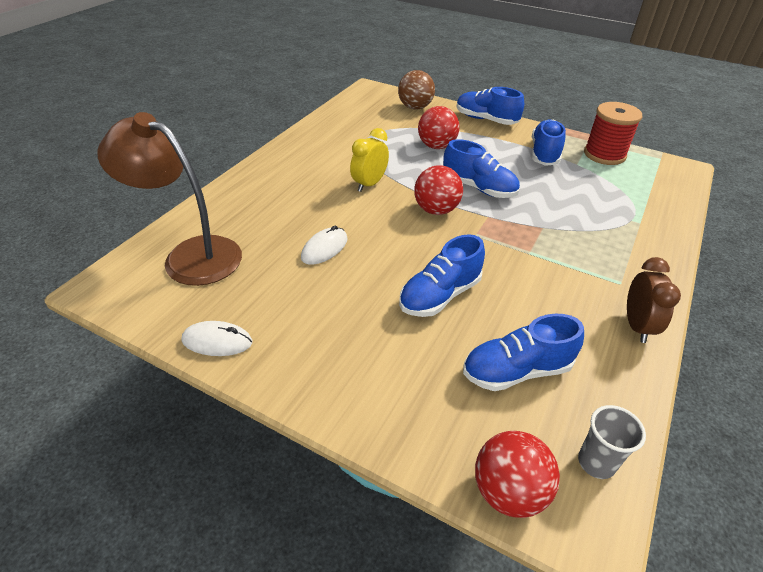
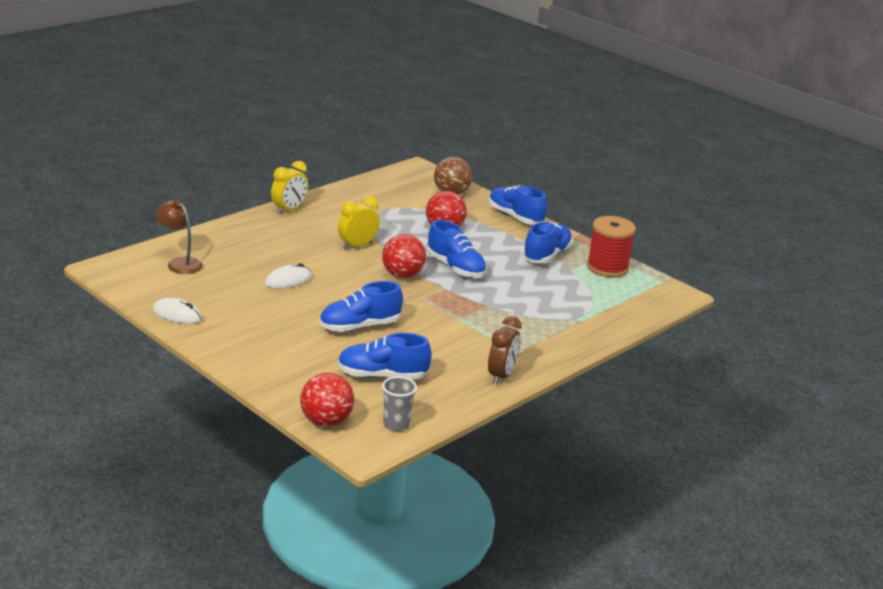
camera: 15 degrees right, 15 degrees down
(190, 255) = (180, 263): brown lamp -> brown lamp, size x0.55
(278, 156) = (289, 210): none -> yellow clock

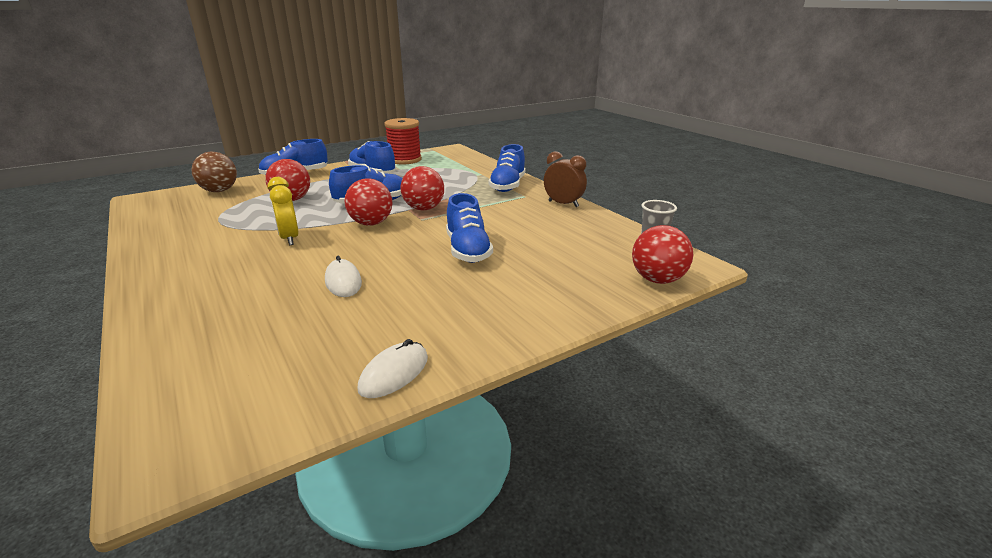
camera: 75 degrees left, 0 degrees up
(180, 263) = (226, 365): brown lamp -> none
(289, 210) = (150, 270): yellow clock -> none
(382, 376) = (565, 247): blue shoe -> blue shoe (508, 186)
(450, 296) = (424, 208): none -> red ball

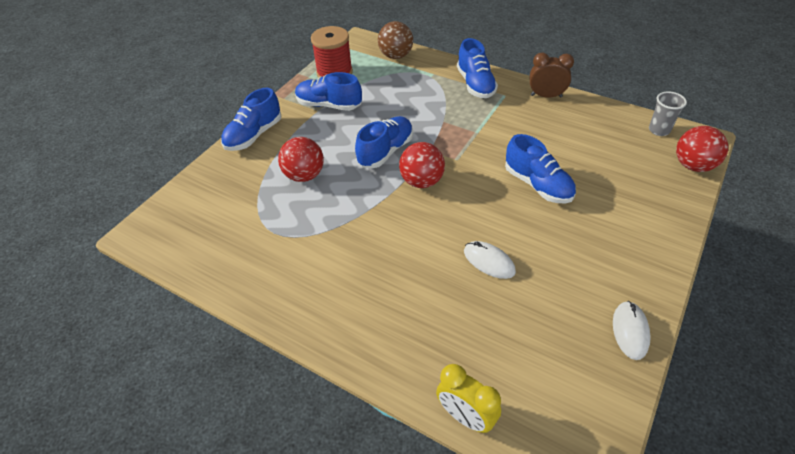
camera: 25 degrees left, 20 degrees up
(219, 191) = (208, 189): brown ball -> brown ball (396, 56)
(289, 238) = (376, 229): yellow clock -> yellow clock (465, 416)
(424, 208) = (442, 144): red ball -> none

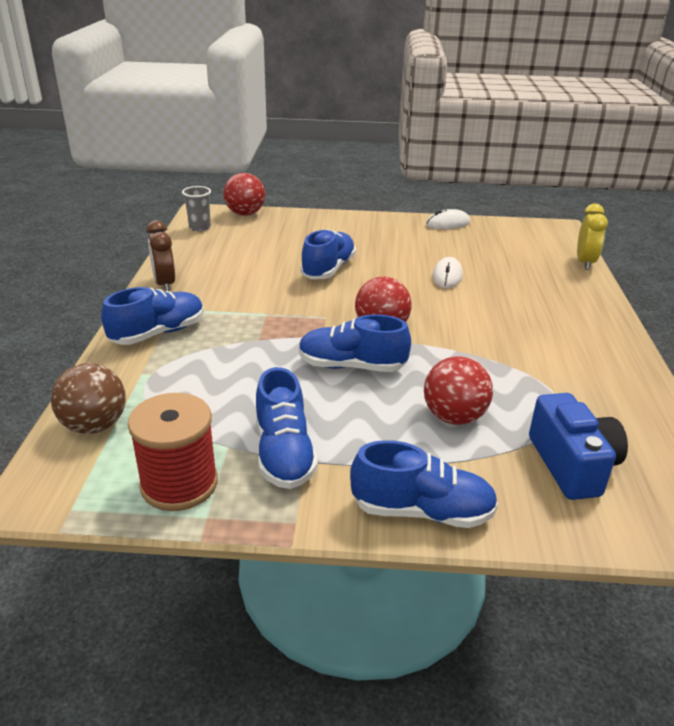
camera: 120 degrees left, 15 degrees down
(228, 204) = (572, 465): none -> blue camera

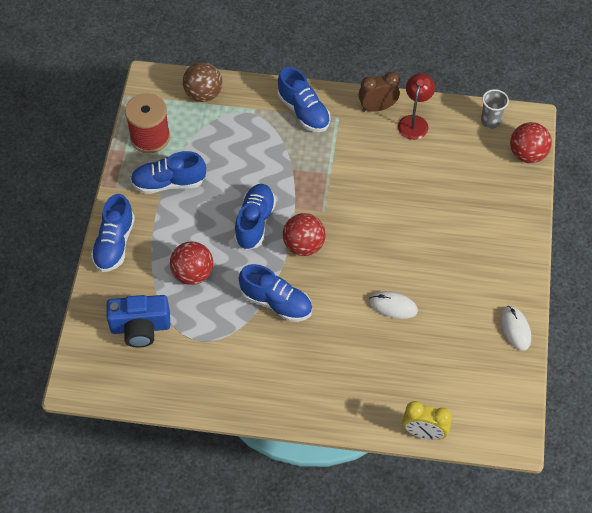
camera: 95 degrees right, 25 degrees up
(192, 264) = (414, 122): none -> red lamp
(328, 269) = (405, 217): blue shoe -> blue shoe (276, 303)

